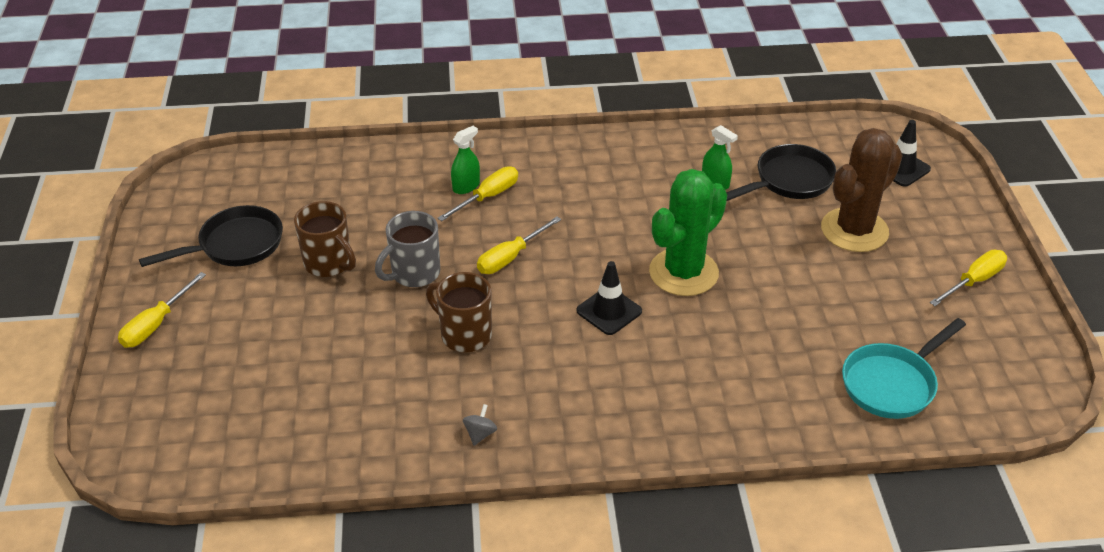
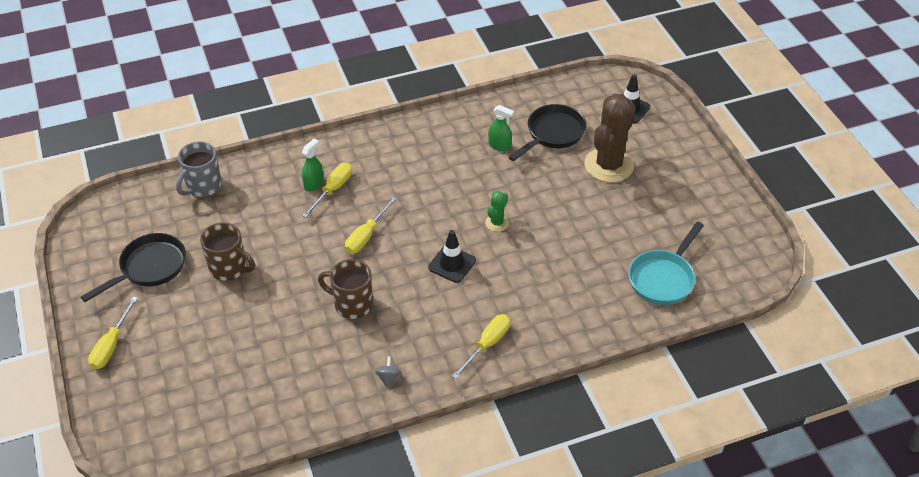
camera: 15 degrees left, 5 degrees up
(414, 274) = (298, 263): grey mug -> grey mug (203, 186)
(683, 272) = (497, 223): green cactus -> green cactus, size x0.46
(974, 281) = (700, 189): yellow screwdriver -> yellow screwdriver (487, 344)

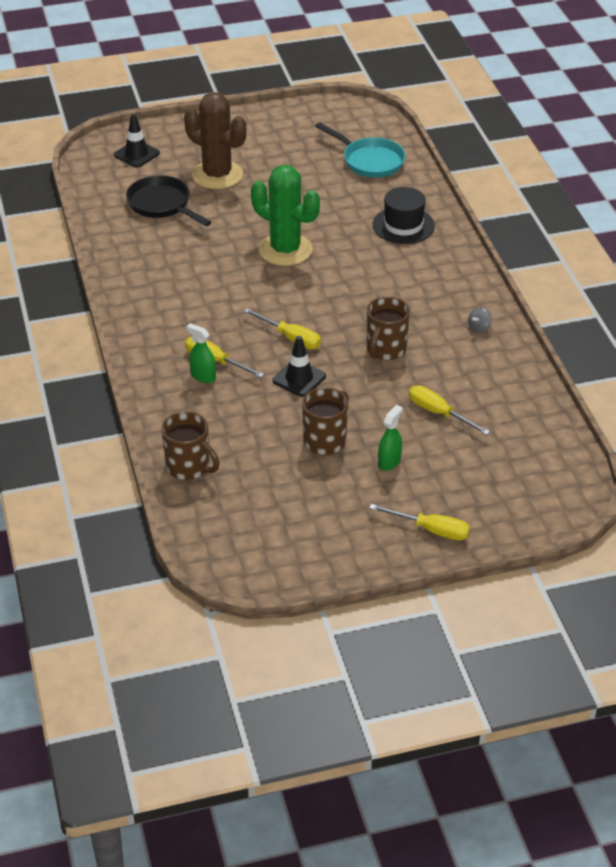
camera: 85 degrees left, 5 degrees down
(149, 268) = (317, 506): black pan -> none
(203, 186) = (189, 467): grey mug -> brown mug
(388, 378) = (479, 328): grey spinning top -> grey spinning top turned 60 degrees counterclockwise
(452, 264) = (338, 282): black traffic cone -> black traffic cone (299, 378)
(487, 344) = (441, 266): yellow screwdriver -> yellow screwdriver (438, 413)
(497, 223) = (285, 250): green cactus -> green cactus, size x2.19
(499, 146) = (172, 240): green spray bottle -> green spray bottle (389, 462)
(552, 311) = (403, 225): none -> black hat

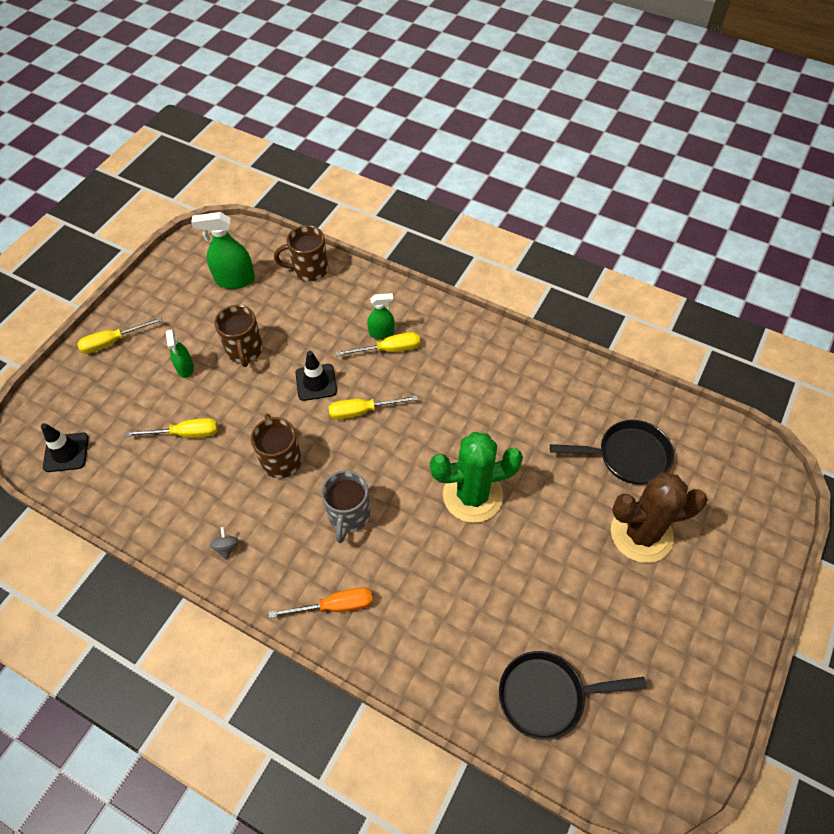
camera: 135 degrees right, 15 degrees up
(136, 154) = (735, 495): black traffic cone -> black traffic cone (66, 452)
(263, 507) = (235, 280): none -> green spray bottle
(370, 161) = (547, 696): turquoise pan -> black pan
(378, 291) = (349, 516): none -> grey mug
(403, 225) = (413, 623): black hat -> none
(441, 259) = (335, 606): none -> orange screwdriver

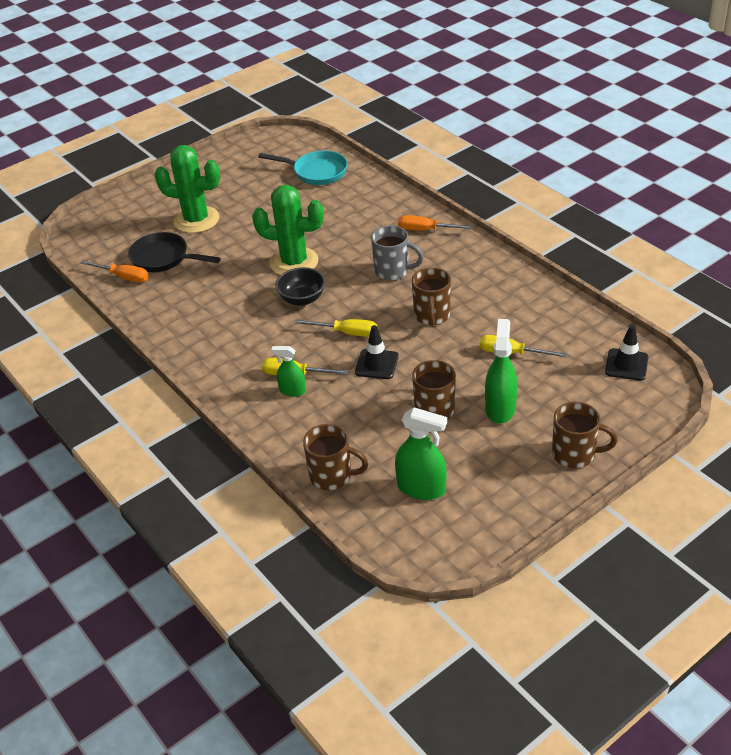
camera: 155 degrees left, 15 degrees down
(113, 342) = (575, 454): yellow screwdriver -> brown mug
(185, 368) = (500, 408): green spray bottle -> green spray bottle, size x1.65
(227, 547) = (494, 274): grey spinning top -> none
(349, 516) = (393, 271): grey mug -> grey mug turned 75 degrees clockwise
(432, 442) = (302, 299): none -> black bowl
(547, 696) = (316, 172): black pan -> turquoise pan
(641, 534) = (196, 220): brown cactus -> green cactus
(648, 415) = (123, 277): none -> orange screwdriver

